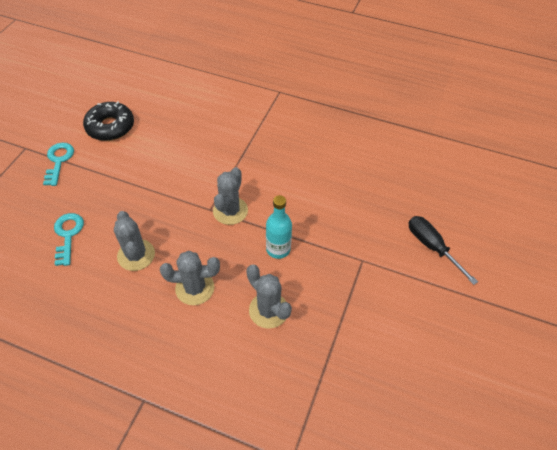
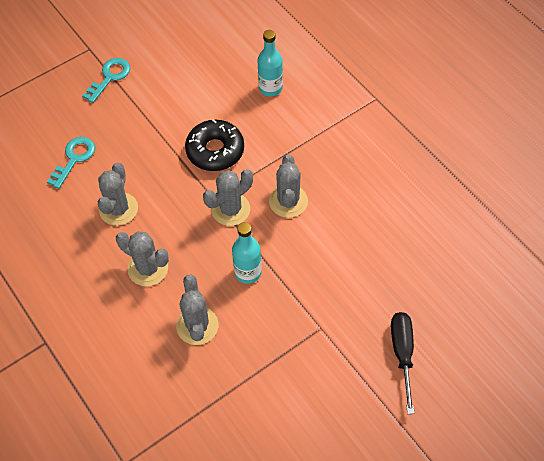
camera: 35 degrees right, 5 degrees up
(110, 127) = (178, 61): black donut -> black donut (215, 151)
(198, 115) = (270, 88): none -> turquoise bottle
(270, 184) = (288, 201): none -> grey cactus

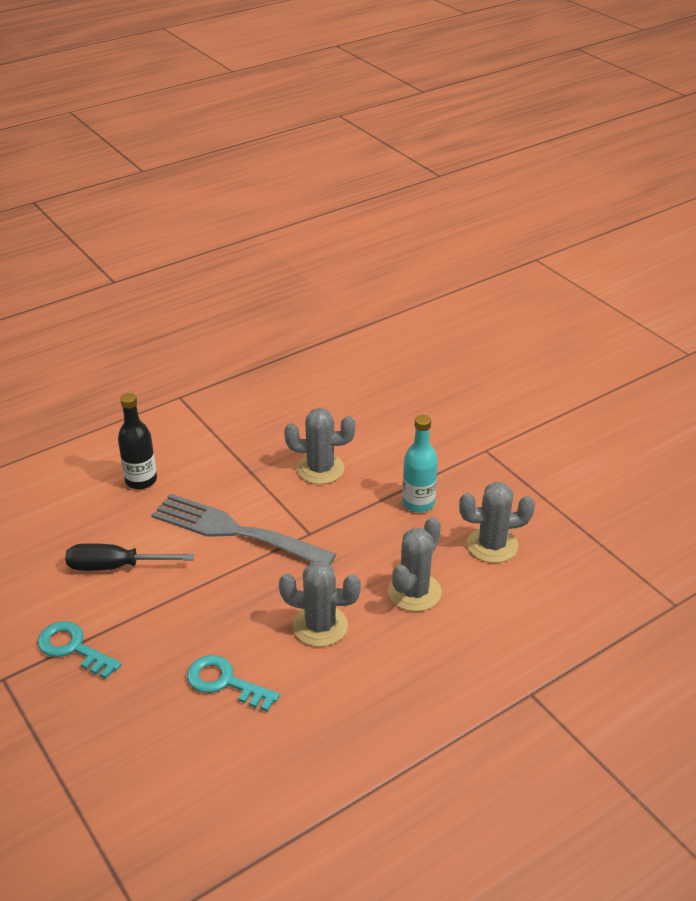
camera: 90 degrees left, 20 degrees down
(215, 151) = (234, 531): black donut -> grey fork
(230, 209) = (328, 517): grey cactus -> none
(270, 88) = (141, 480): turquoise bottle -> black bottle
(402, 353) = (508, 397): black screwdriver -> black screwdriver (114, 566)

